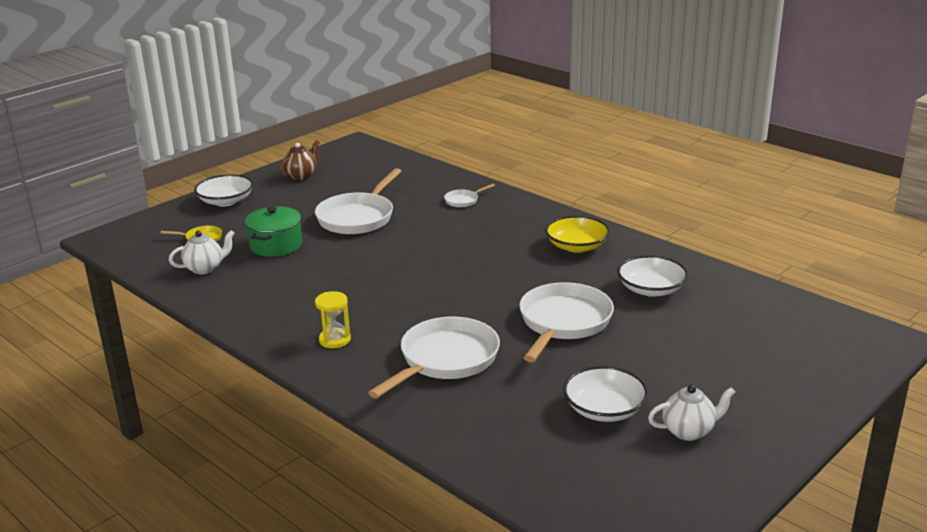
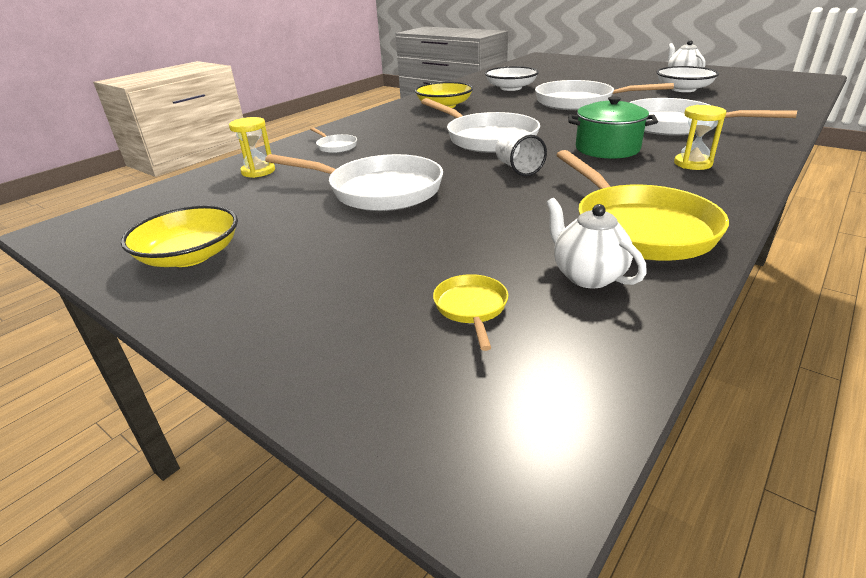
camera: 95 degrees left, 5 degrees up
(226, 201) = (286, 318): white bowl -> none
(244, 293) = (638, 228): none -> yellow pan
(276, 245) = (479, 231): green pot -> green pot (607, 149)
(301, 176) = (190, 256): brown teapot -> yellow bowl
(370, 266) = (518, 168): none -> white cup
(420, 179) = (258, 171): none -> yellow hourglass
(452, 260) = (487, 138): none -> white pan

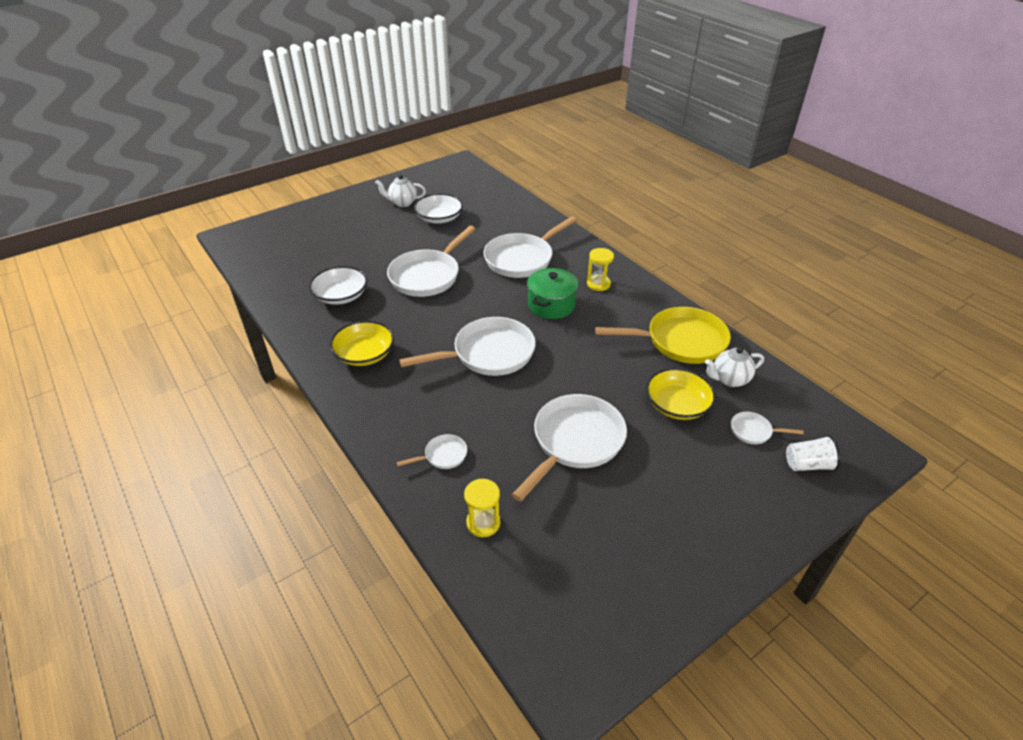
camera: 75 degrees left, 10 degrees up
(190, 256) = (657, 570): yellow bowl -> yellow bowl (677, 405)
(471, 308) = (753, 431): yellow pan -> white pan
(518, 168) = (566, 357): white cup -> white cup (808, 464)

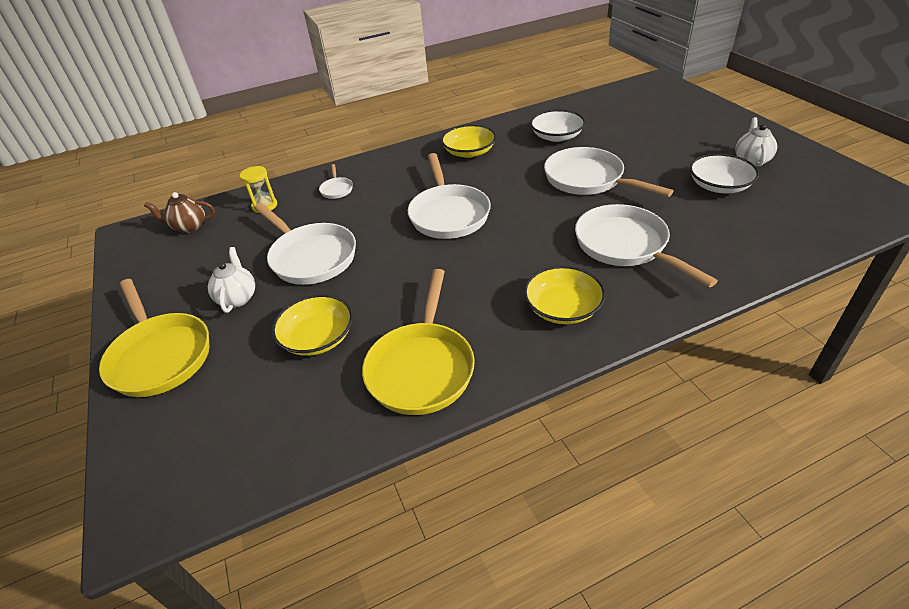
camera: 105 degrees right, 0 degrees up
(540, 599) = (189, 227): none -> brown teapot
(551, 305) = (521, 261): green pot -> none
(598, 284) = (562, 308): yellow hourglass -> yellow bowl
(729, 379) = (333, 399): white teapot -> white teapot (238, 298)
(747, 515) = (160, 356): none -> yellow pan
(753, 431) = (245, 396): white pan -> none
(808, 464) = (172, 432): white cup -> none

